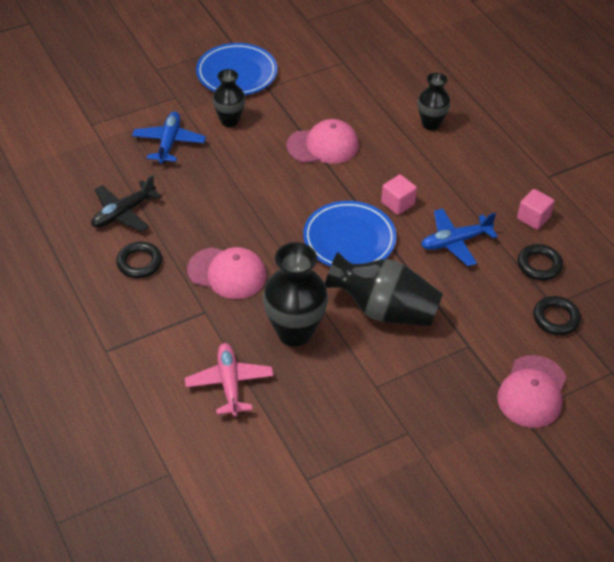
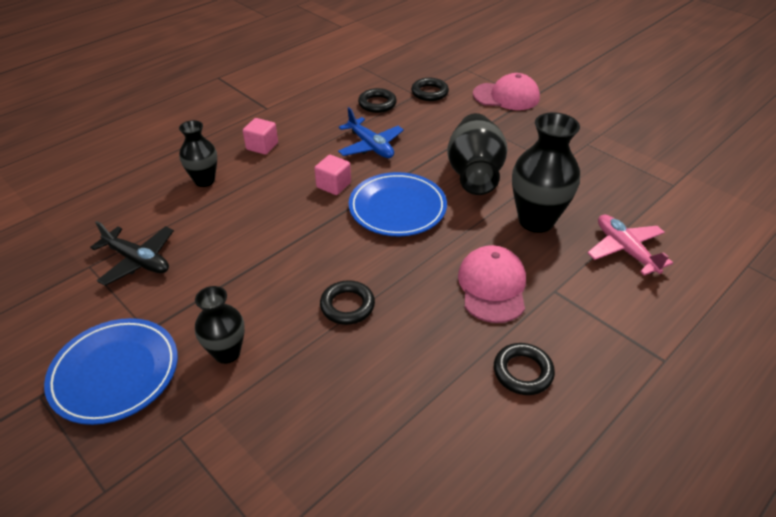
camera: 105 degrees left, 5 degrees down
(123, 213) = (448, 420): black plane -> black plane (138, 260)
(169, 143) = (289, 411): blue plane -> none
(229, 383) = (625, 250): pink plane -> pink plane turned 90 degrees clockwise
(245, 185) = (347, 306): none -> black ring
(323, 146) = (258, 253): pink cap -> none
(533, 218) = (323, 111): pink cube -> pink cube (262, 146)

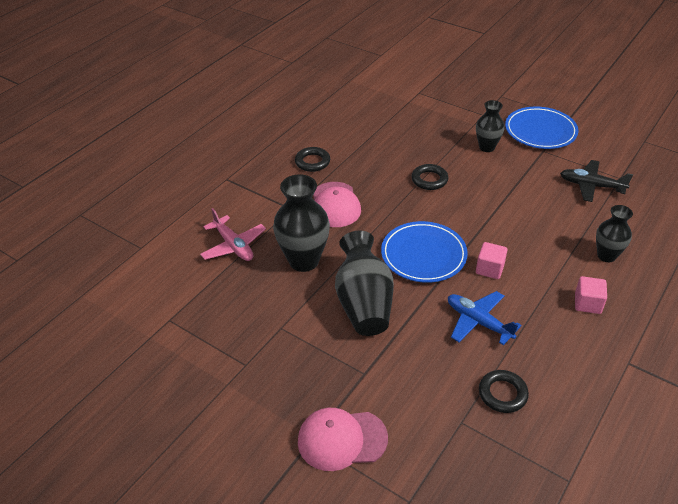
camera: 170 degrees right, 0 degrees up
(429, 92) = (445, 429): black ring -> none

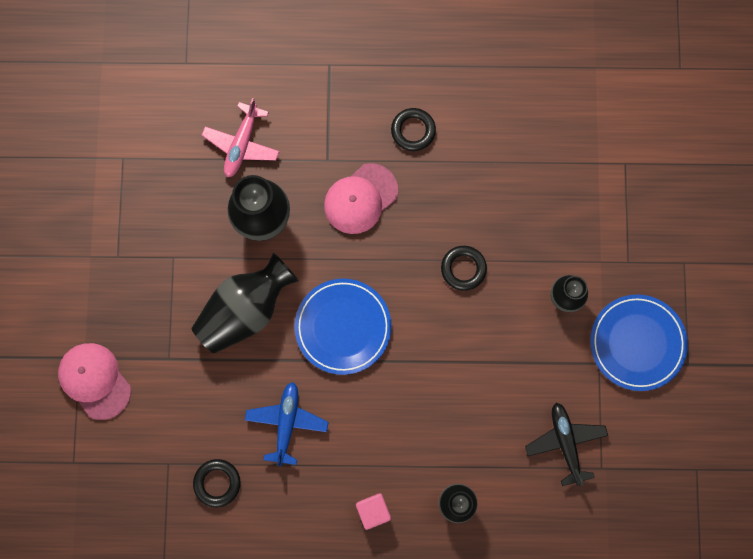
camera: 55 degrees right, 35 degrees up
(489, 269) = (363, 399): pink cube -> none

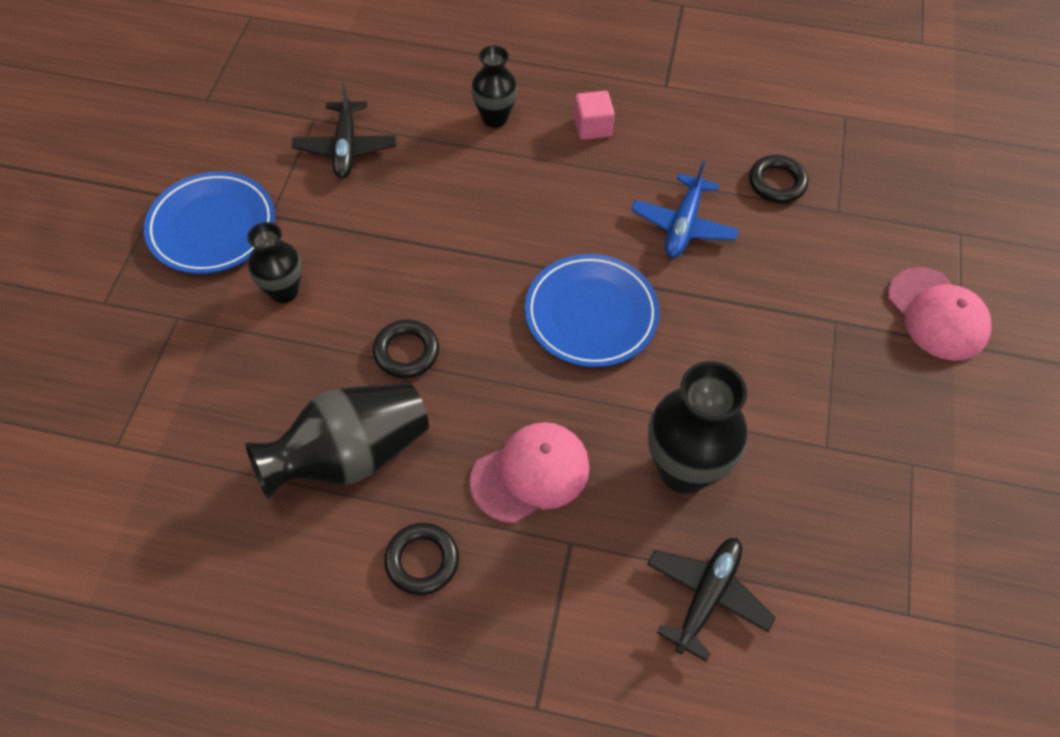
camera: 170 degrees left, 20 degrees down
(242, 144) = (706, 597): pink plane -> black plane
(246, 310) = (723, 359): black vase -> black vase (349, 456)

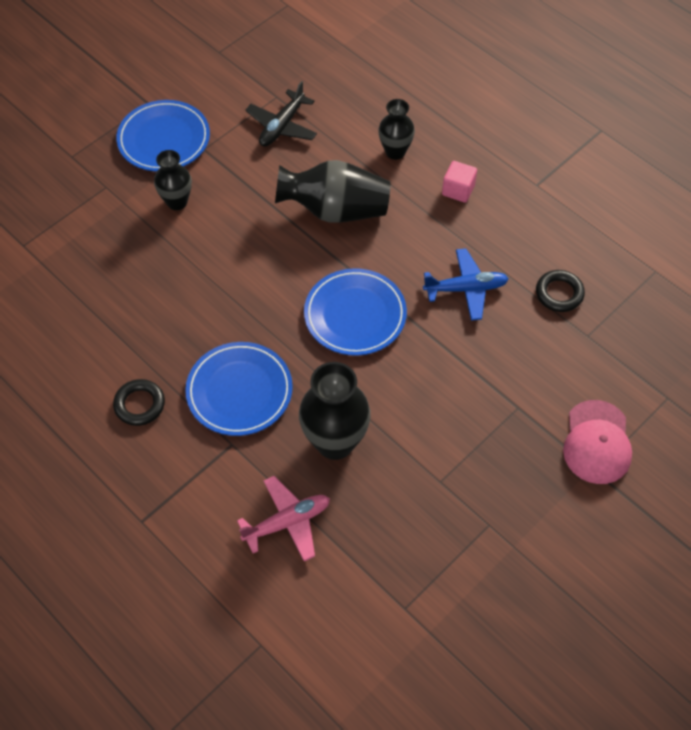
camera: 35 degrees right, 0 degrees up
(349, 456) = (143, 322): black vase -> black vase (335, 210)
(406, 352) = (221, 278): black ring -> none
(530, 474) = (239, 391): pink cap -> blue plate
(683, 225) = (466, 289): blue plane -> blue plane turned 150 degrees counterclockwise
(706, 597) = (287, 522): black plane -> pink plane

